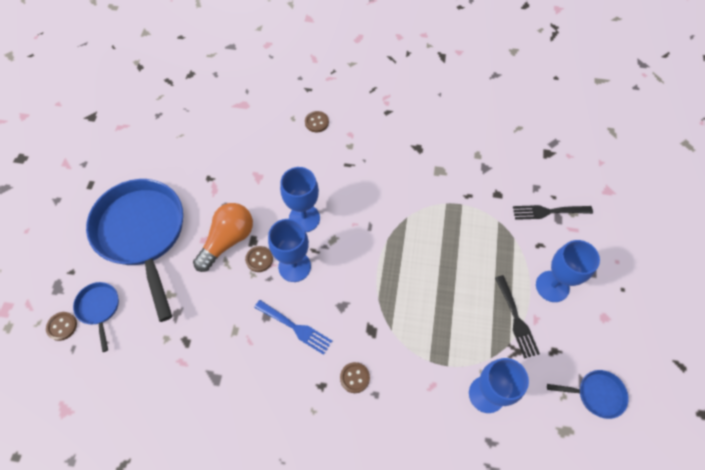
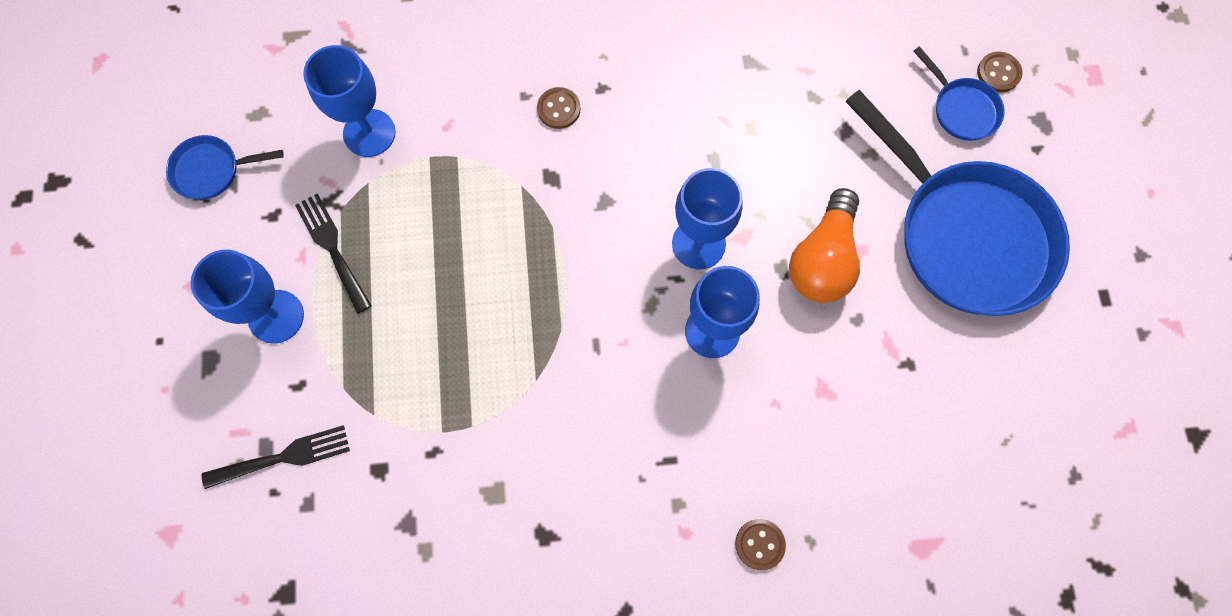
camera: 165 degrees right, 10 degrees up
(259, 259) = (759, 241): brown button -> none
(296, 328) = (664, 153): blue fork -> none

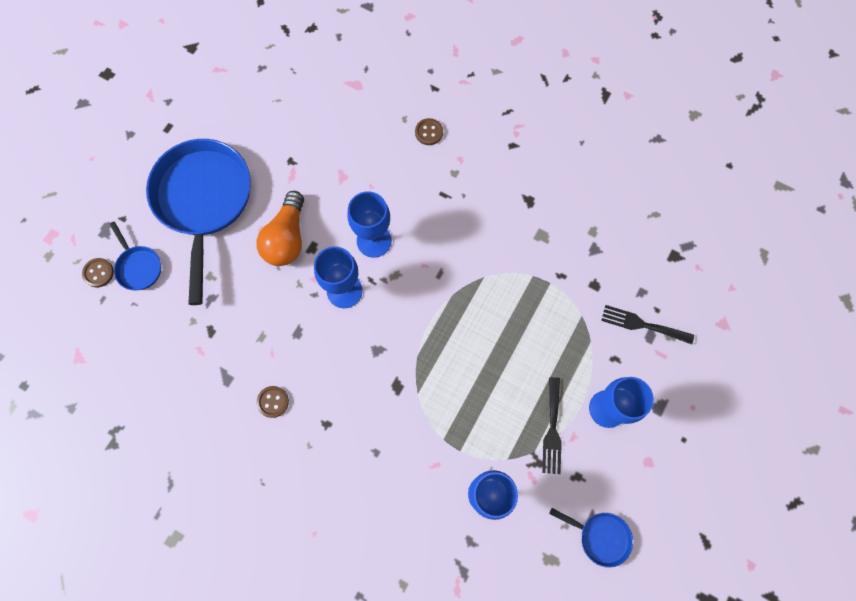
camera: 145 degrees left, 0 degrees up
(559, 109) = (361, 428): brown button -> brown button (273, 402)
(822, 259) = (287, 238): orange light bulb -> orange light bulb turned 135 degrees clockwise
(961, 109) = (138, 267): blue pan -> blue pan turned 150 degrees clockwise

